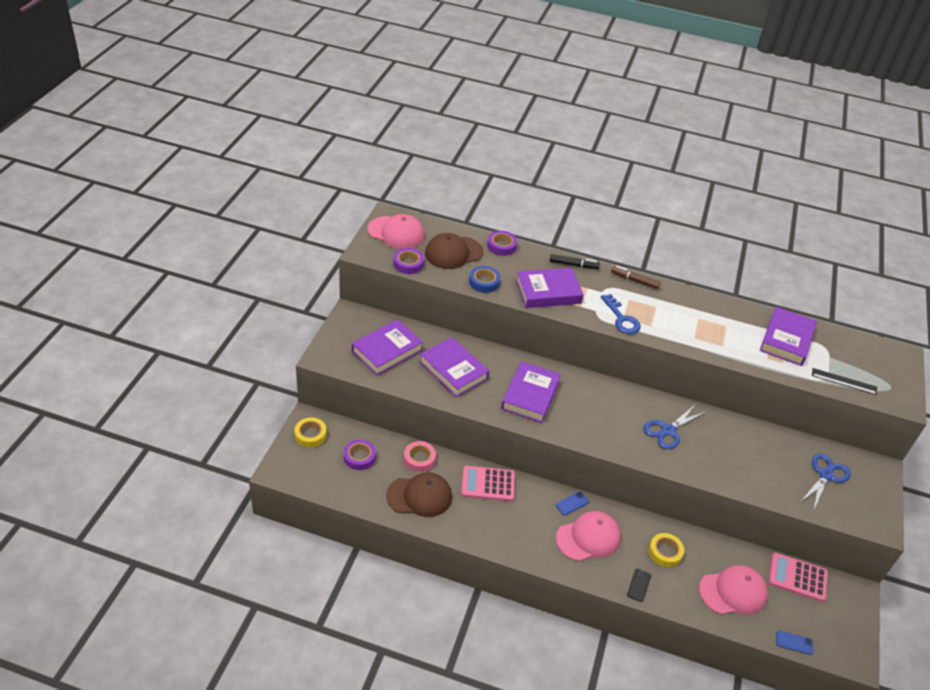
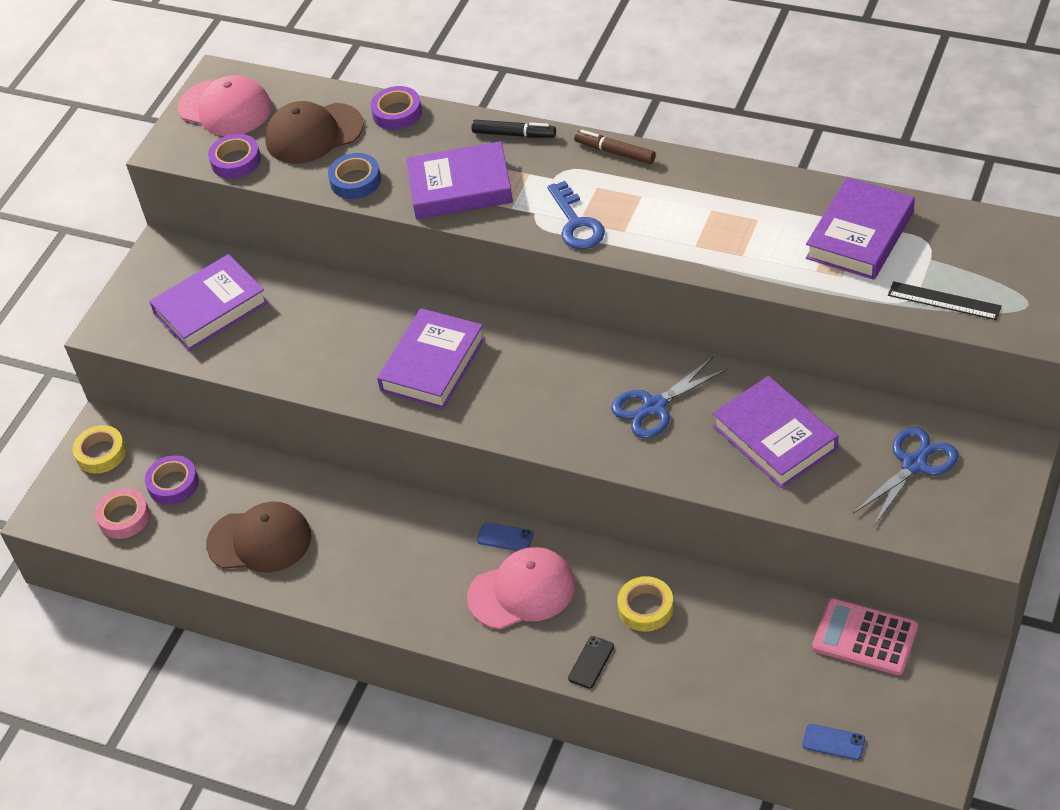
camera: 15 degrees right, 5 degrees up
(419, 459) = (267, 480): pink tape -> pink tape (124, 517)
(453, 370) = (313, 332): purple book -> purple book (775, 437)
(488, 484) = (372, 514): pink calculator -> none
(572, 503) = (505, 537): blue phone -> blue phone turned 45 degrees clockwise
(733, 592) = (747, 666): pink cap -> none

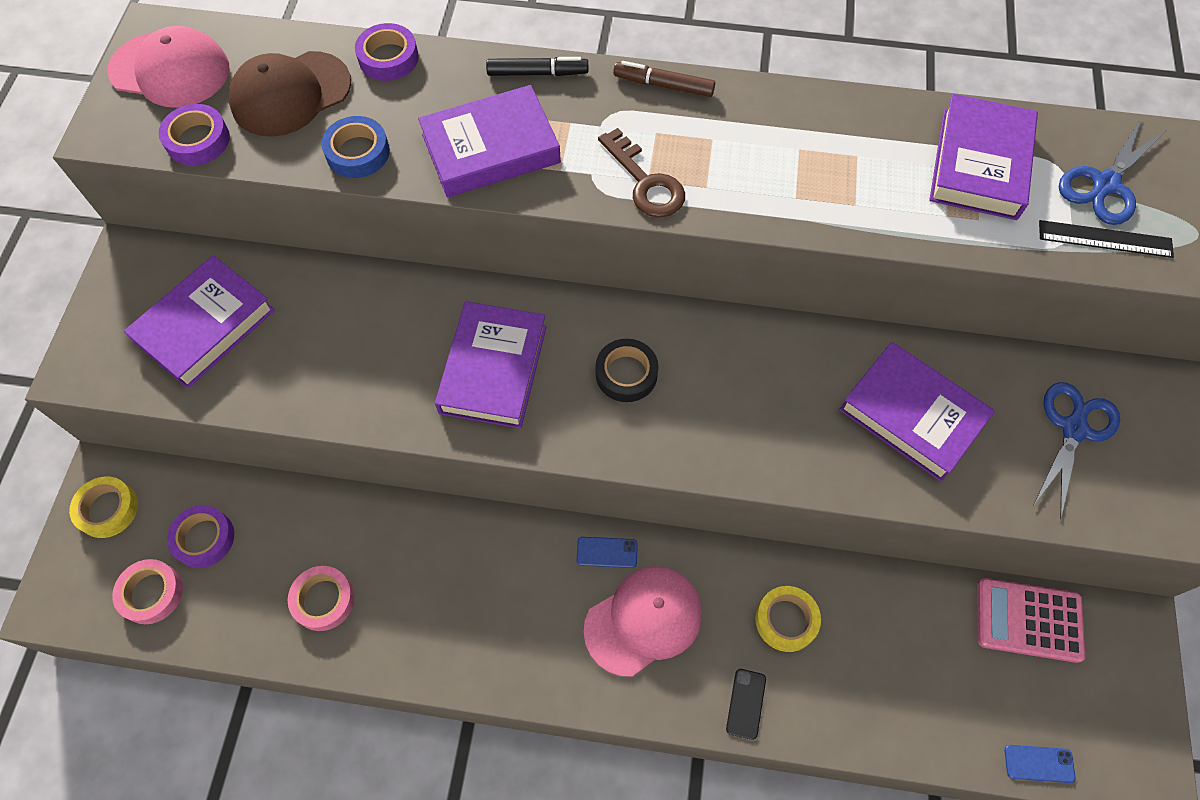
camera: 20 degrees left, 15 degrees up
(259, 540) = (323, 600): brown cap -> pink tape
(541, 380) = (626, 374): none -> black tape
(576, 223) = (645, 182): blue key -> brown key
(654, 406) = (765, 392): blue scissors -> blue scissors (1105, 184)

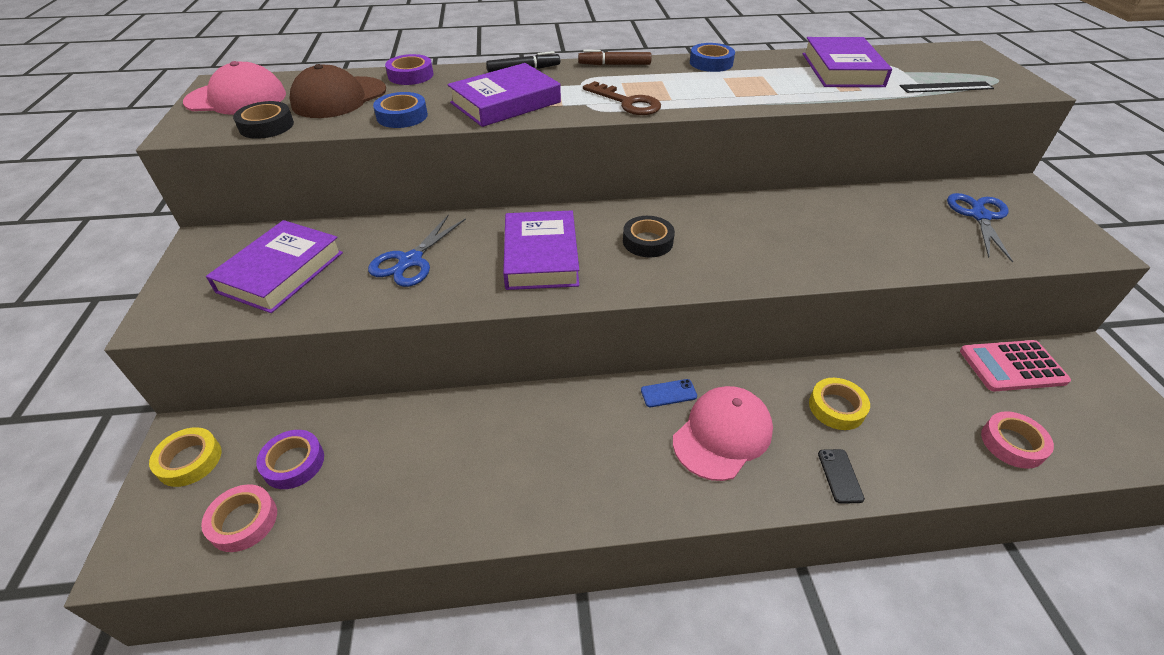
camera: 15 degrees left, 20 degrees down
(198, 140) = (266, 126): purple tape -> black tape
(323, 600) = (424, 486): pink tape -> pink tape (1012, 443)
(799, 108) = (711, 63): none -> blue tape
(912, 415) = (868, 228): purple book -> none
(1039, 763) = (1093, 461): blue phone -> none
(1105, 184) = (925, 68): blue scissors -> blue scissors (411, 261)

